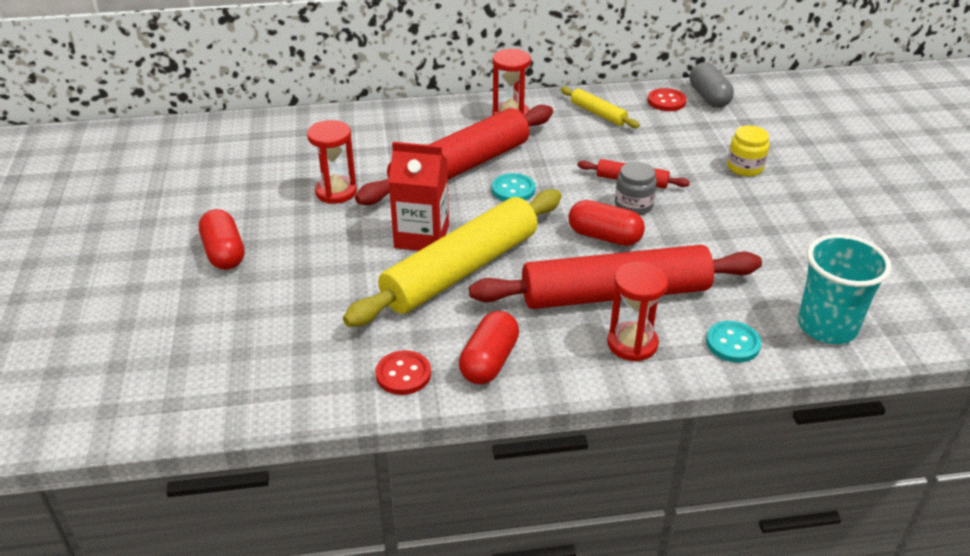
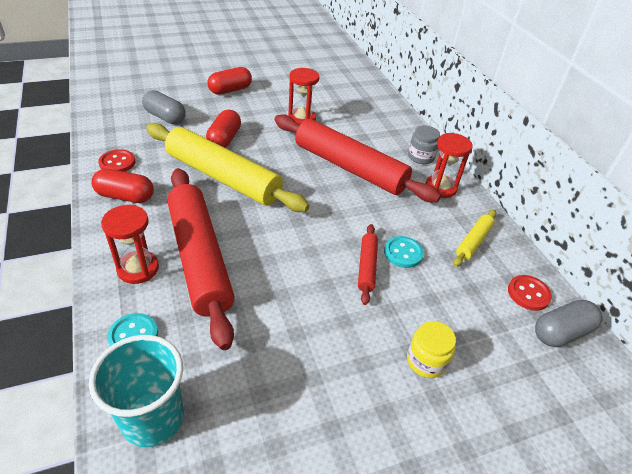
camera: 75 degrees right, 5 degrees up
(284, 325) = (165, 117): none -> grey capsule
(421, 236) = (259, 157): red carton -> none
(513, 190) = (329, 196): turquoise button -> turquoise button (403, 253)
(604, 237) = (276, 250): red capsule -> red capsule (224, 139)
(633, 205) = (327, 268): grey jar -> grey jar (421, 157)

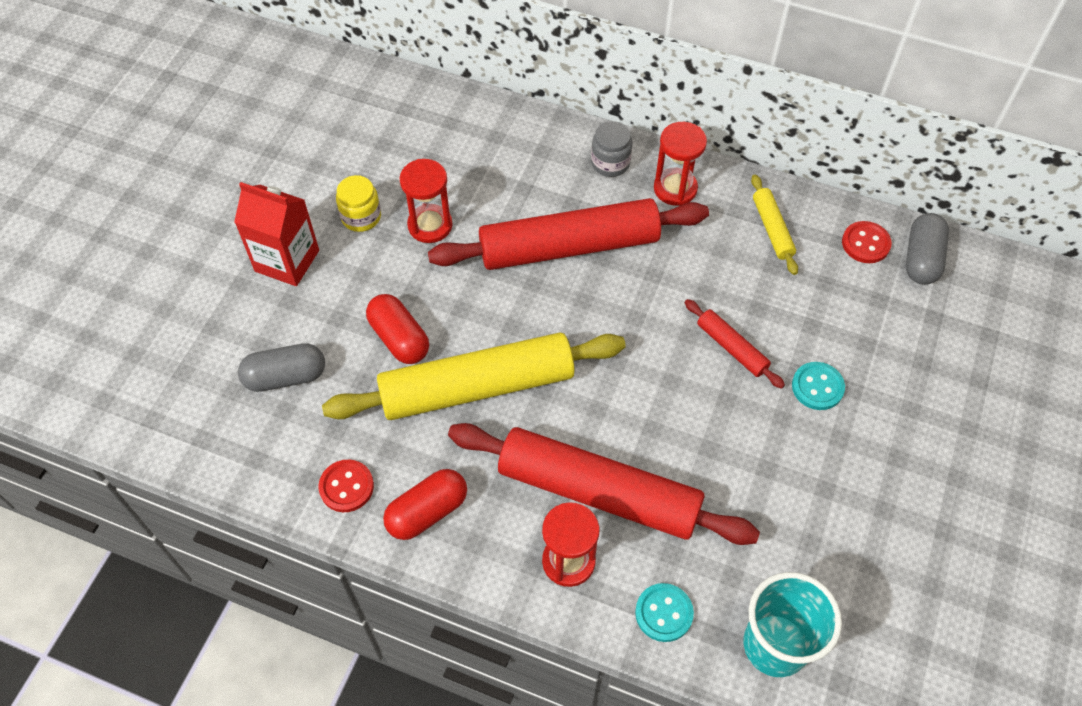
camera: 45 degrees left, 15 degrees up
(230, 90) = (287, 261): red capsule -> red carton
(403, 253) = (739, 302): turquoise button -> turquoise button (817, 387)
(426, 361) = (873, 387): yellow jar -> yellow jar (361, 217)

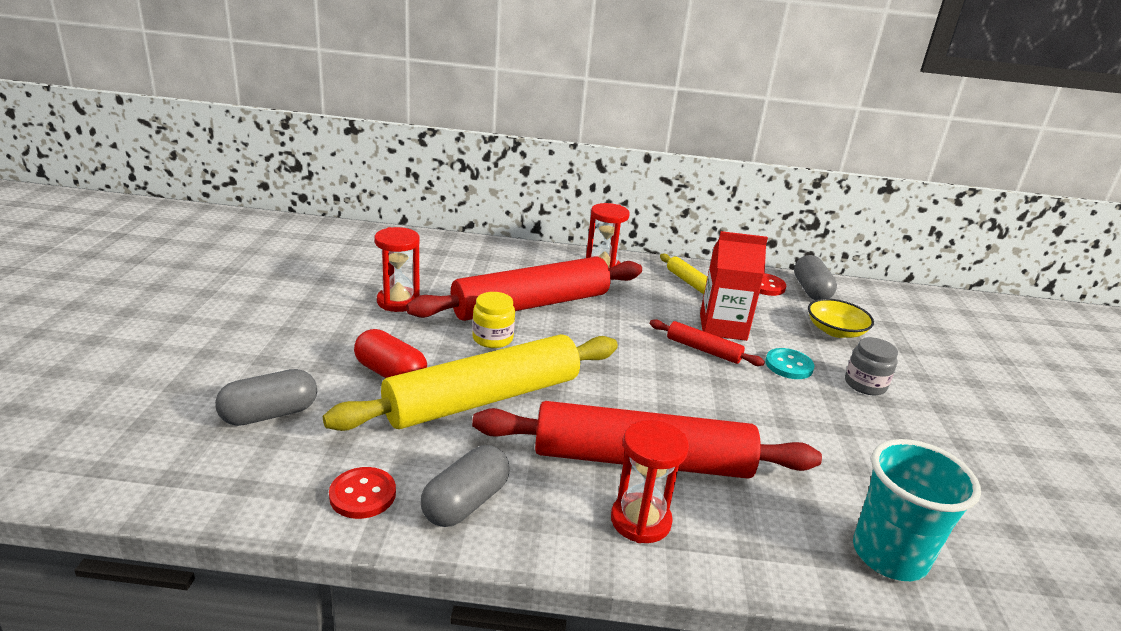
camera: 20 degrees left, 30 degrees down
(287, 261) = (257, 333): red carton -> red carton (723, 327)
(361, 217) = (329, 301): yellow jar -> yellow jar (492, 338)
(427, 512) = (466, 503): red capsule -> grey capsule
(610, 163) = (543, 259): grey jar -> grey jar (865, 384)
(664, 613) = (763, 548): turquoise button -> none
(908, 337) = (835, 331): none -> yellow bowl

